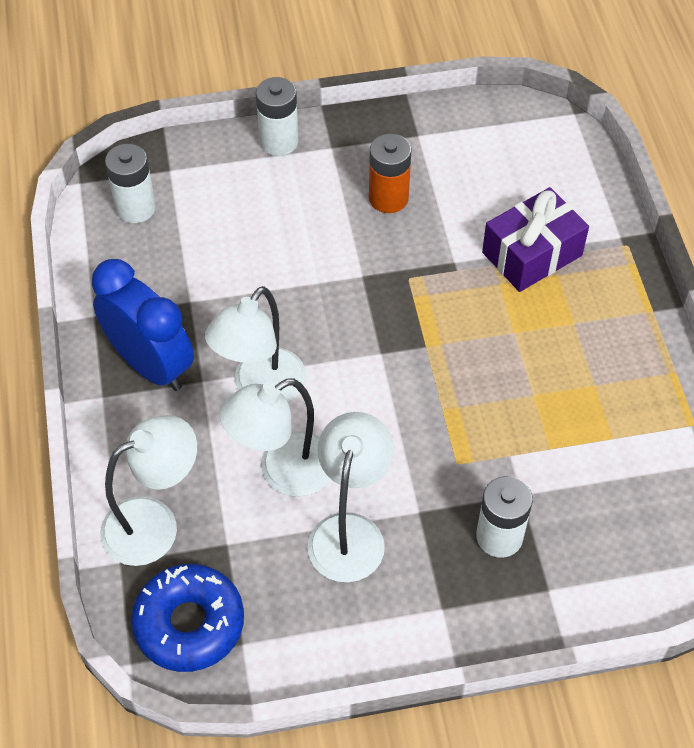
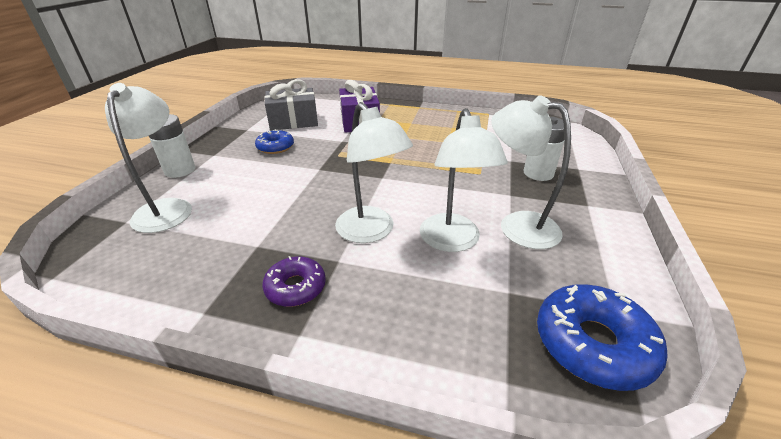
camera: 65 degrees left, 20 degrees down
(135, 208) = (131, 250): white battery -> none
(151, 365) = (295, 287): blue clock -> purple donut
(155, 523) = (470, 337): white lamp -> white lamp (167, 208)
(388, 198) = (275, 147): orange battery -> blue donut
(478, 172) = (293, 121): none -> grey gift

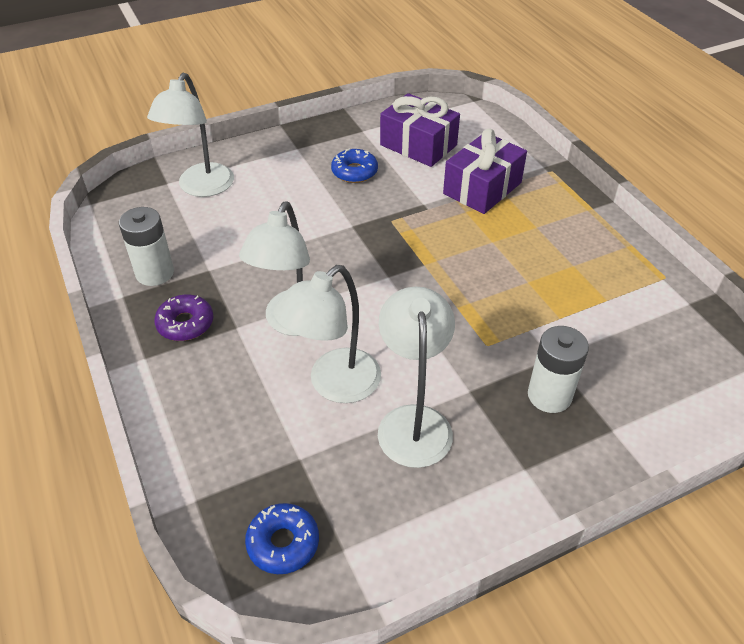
camera: 50 degrees right, 10 degrees up
(167, 208) = (201, 188): white lamp -> white lamp turned 150 degrees clockwise
(180, 170) = (253, 151): white battery -> white battery (155, 273)
(293, 121) = (418, 145): grey gift -> purple gift
(592, 344) = (283, 543): blue donut -> blue donut, size x0.62

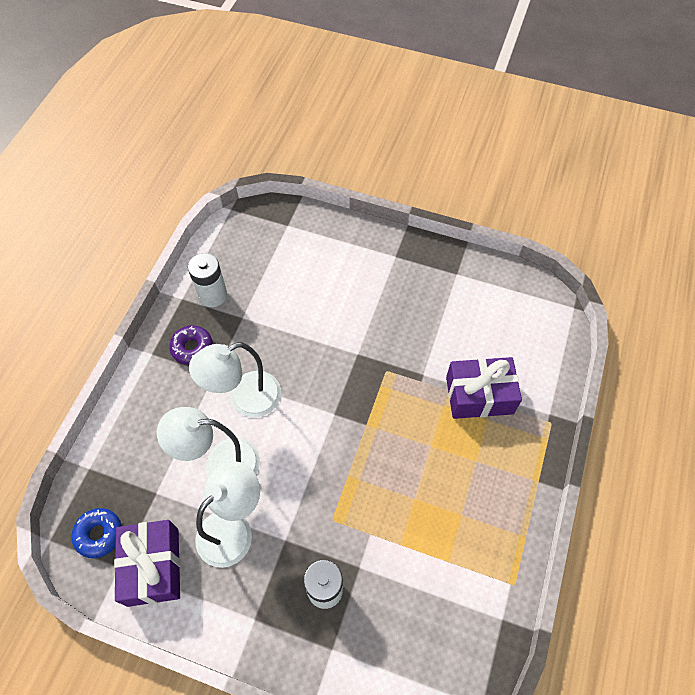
camera: 45 degrees right, 15 degrees up
(201, 188) = (302, 246): white lamp -> none
(354, 172) = (409, 308): blue donut -> none
(418, 145) = (480, 319): purple gift -> purple gift (153, 566)

